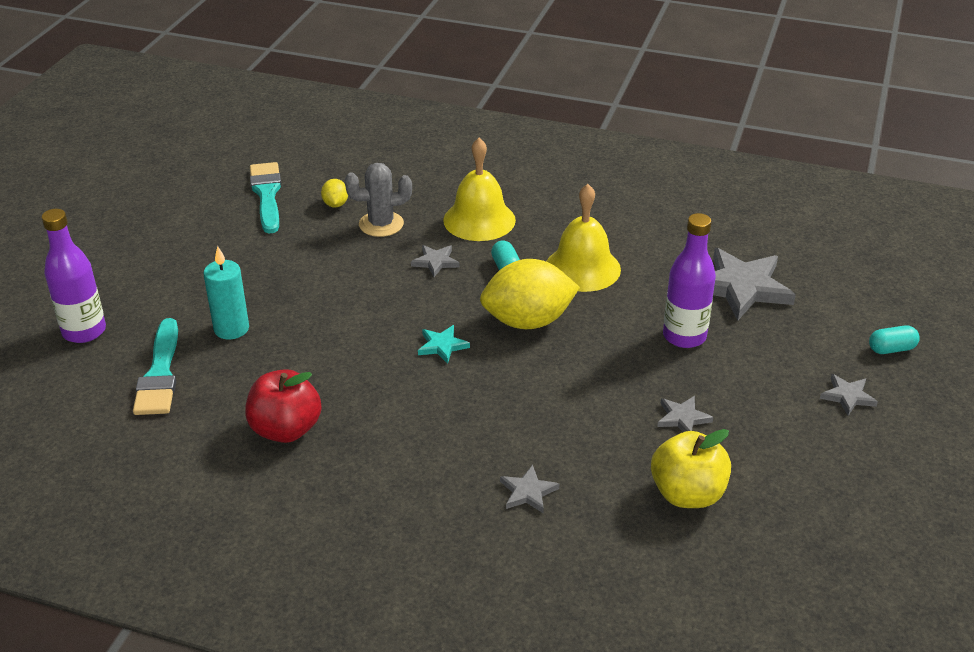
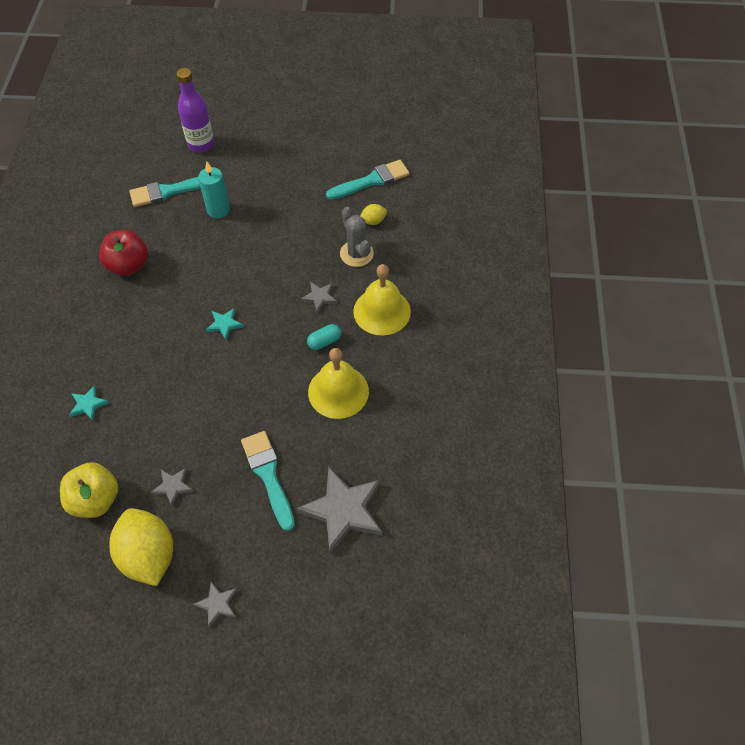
camera: 75 degrees right, 20 degrees up
(528, 321) = (263, 369): yellow lemon -> yellow lemon (148, 555)
(528, 492) = (88, 404): grey star -> turquoise star
(684, 336) = (268, 475): purple bottle -> turquoise brush
(891, 349) = (286, 638): turquoise capsule -> none

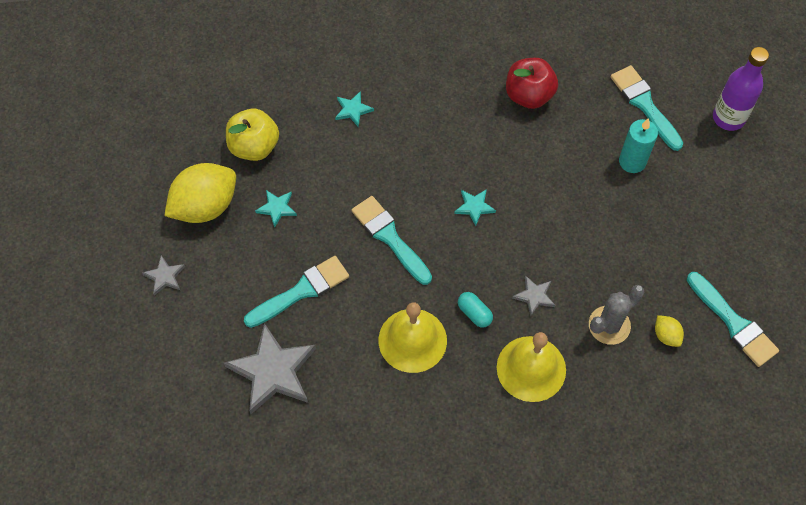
camera: 80 degrees right, 5 degrees up
(173, 486) = (277, 208): grey star -> turquoise star
(234, 394) = (389, 237): none -> turquoise brush

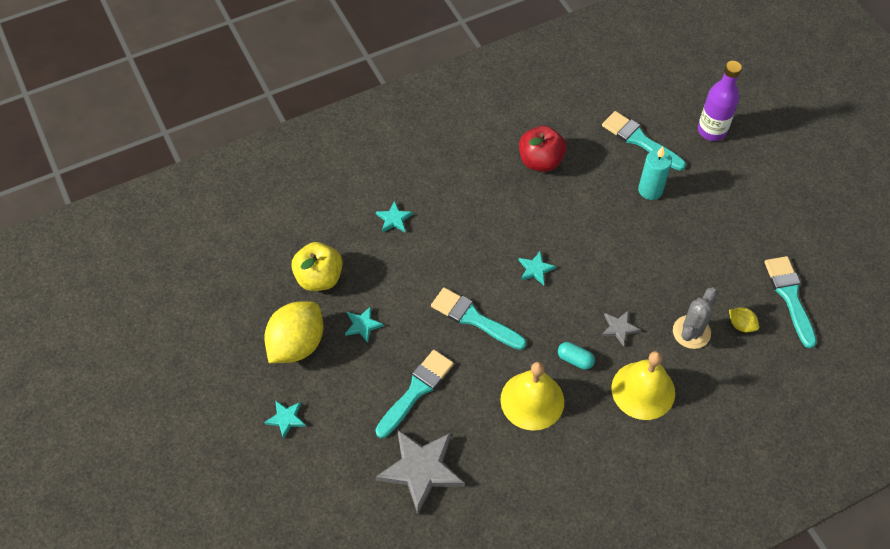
camera: 20 degrees left, 5 degrees down
(165, 276) = (286, 419): grey star -> turquoise star
(733, 323) = (790, 296): turquoise brush -> turquoise brush turned 135 degrees counterclockwise

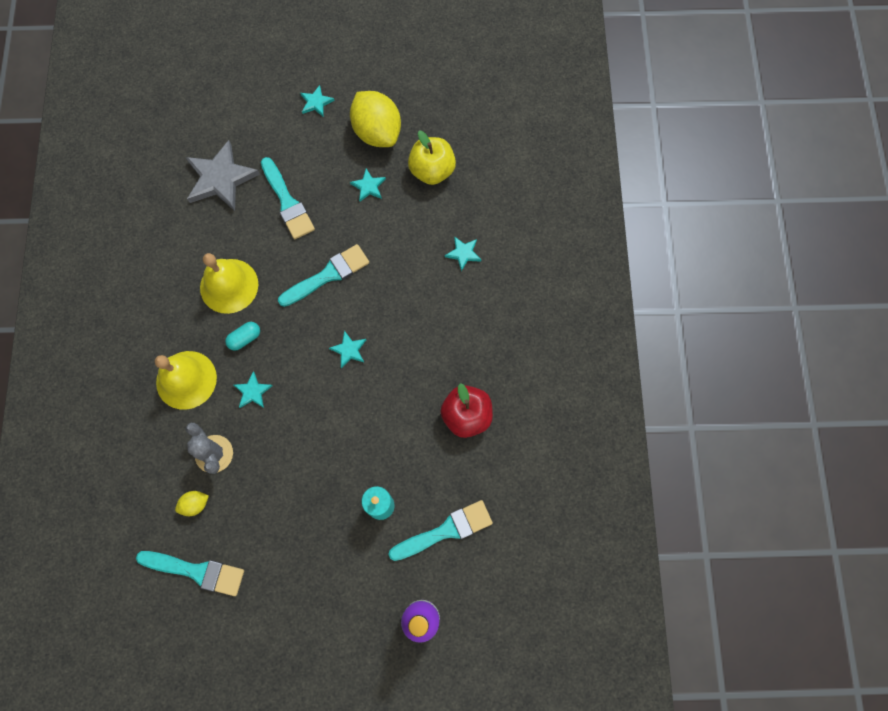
camera: 115 degrees right, 15 degrees up
(619, 328) = (253, 391): grey star -> turquoise star

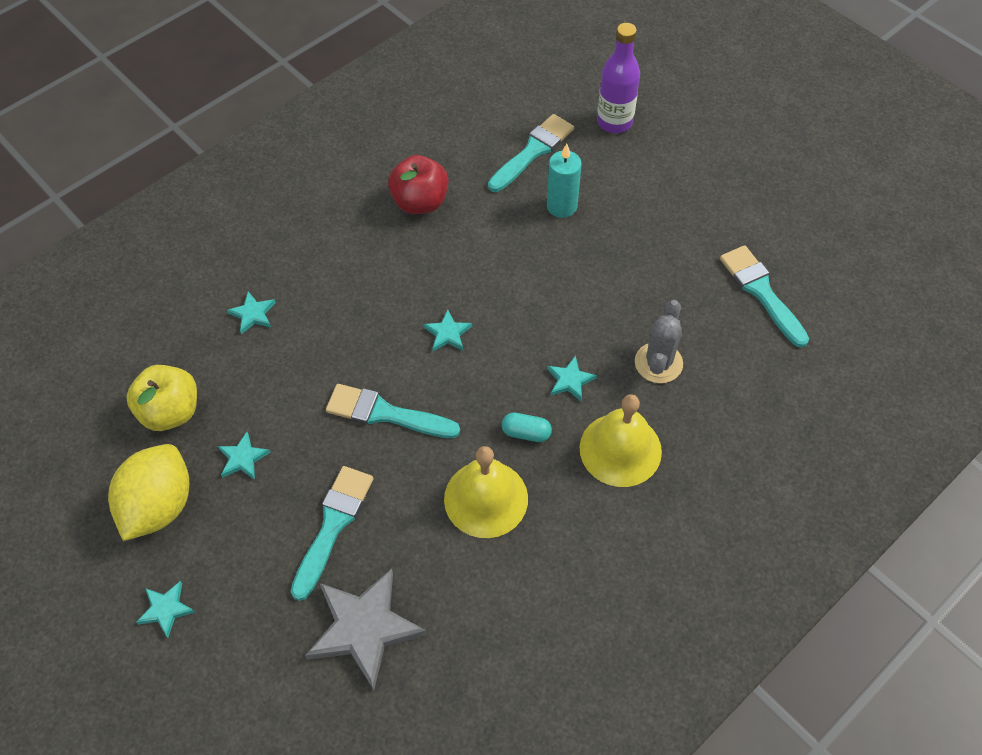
camera: 130 degrees left, 15 degrees down
(195, 504) = (715, 340): yellow lemon -> none
(445, 530) = (533, 151): turquoise brush -> turquoise brush turned 105 degrees clockwise

